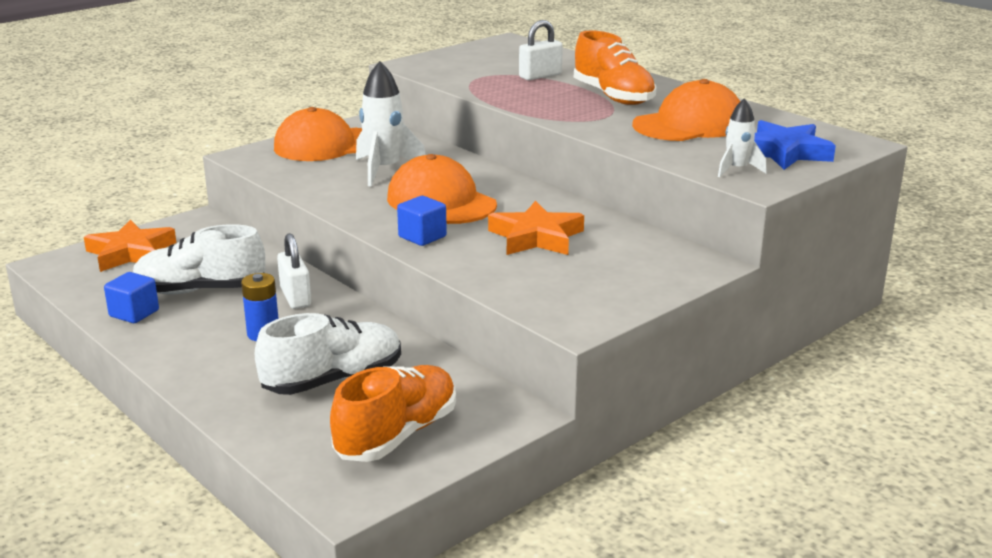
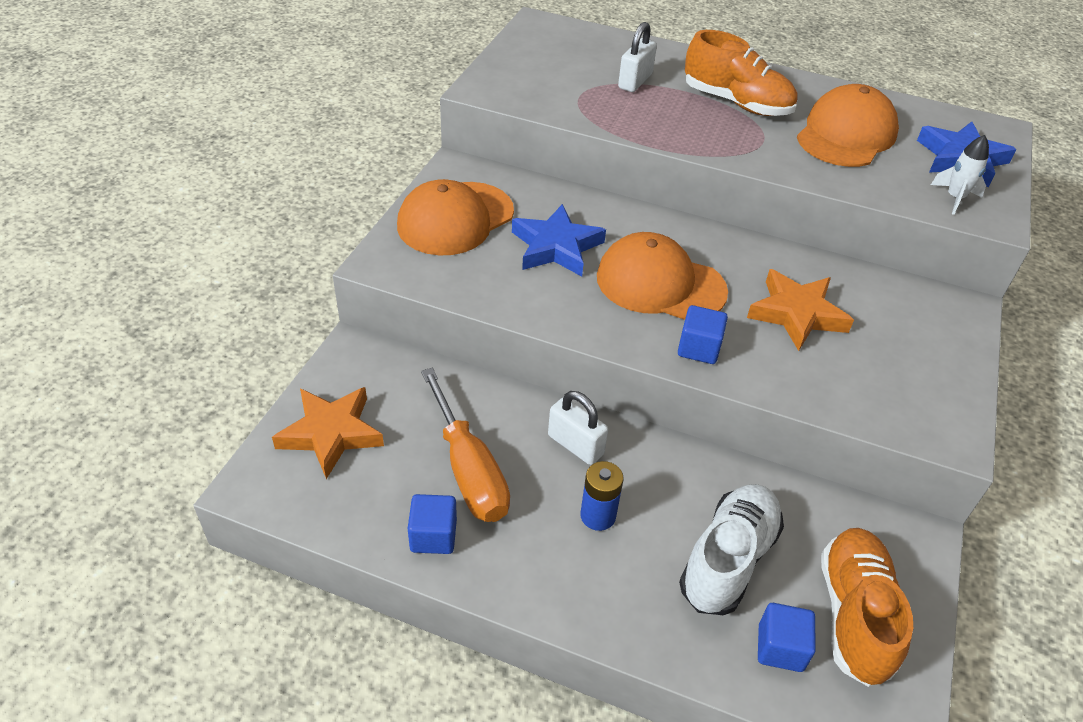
camera: 30 degrees left, 20 degrees up
(200, 290) = (469, 470): white shoe -> orange screwdriver
(310, 433) = (780, 648): none -> blue cube
(384, 170) = (556, 247): white rocket -> blue star

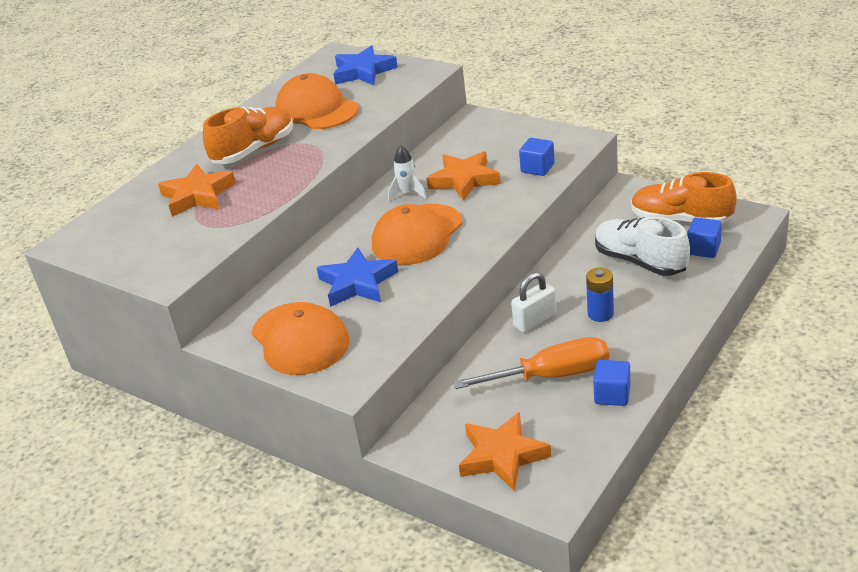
camera: 70 degrees left, 10 degrees down
(635, 81) = (198, 195): white padlock -> orange star
(698, 348) = (489, 223): blue cube -> blue cube (537, 168)
(955, 198) = (405, 80): white rocket -> white rocket (408, 193)

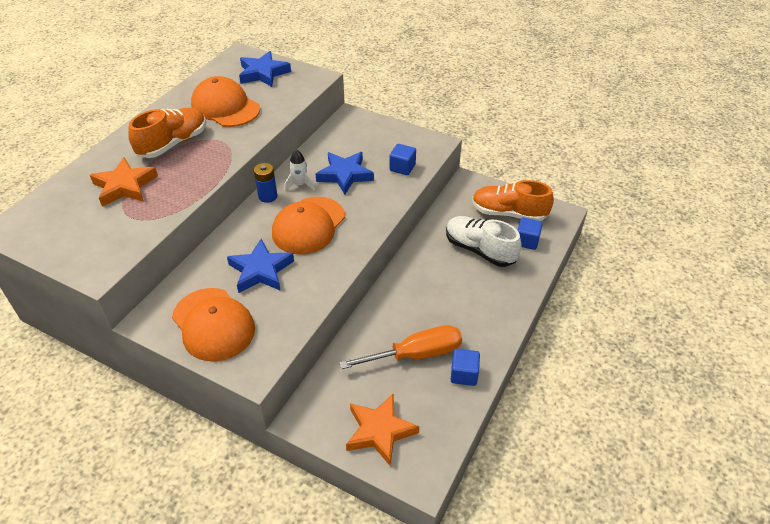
camera: 10 degrees left, 10 degrees up
(464, 180) = (345, 175): orange star -> blue star
(535, 320) = (401, 301): white padlock -> none
(600, 314) = (451, 297): blue battery -> blue battery (268, 196)

